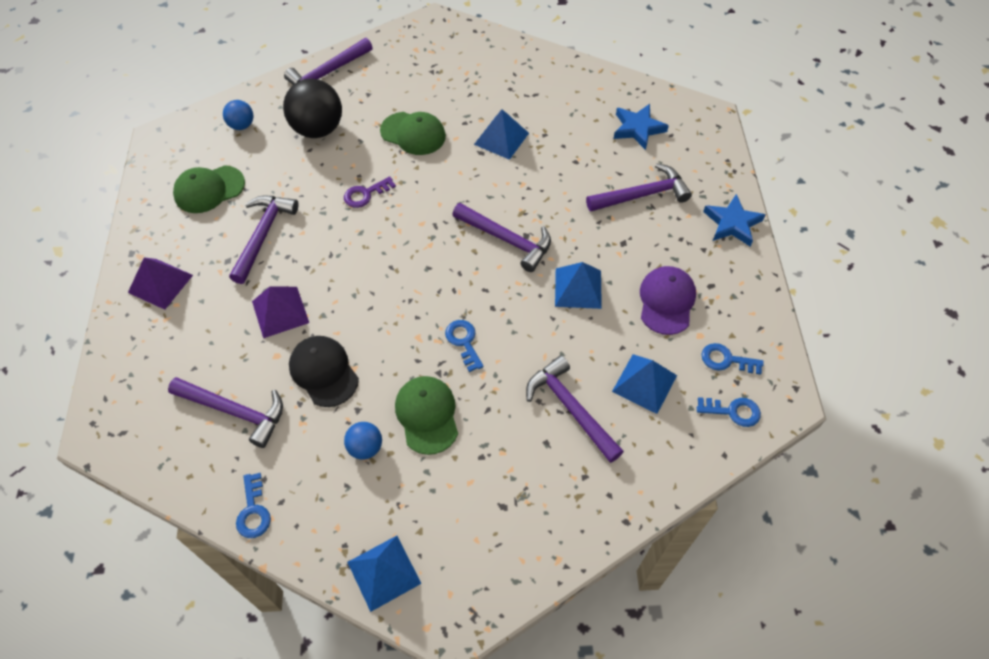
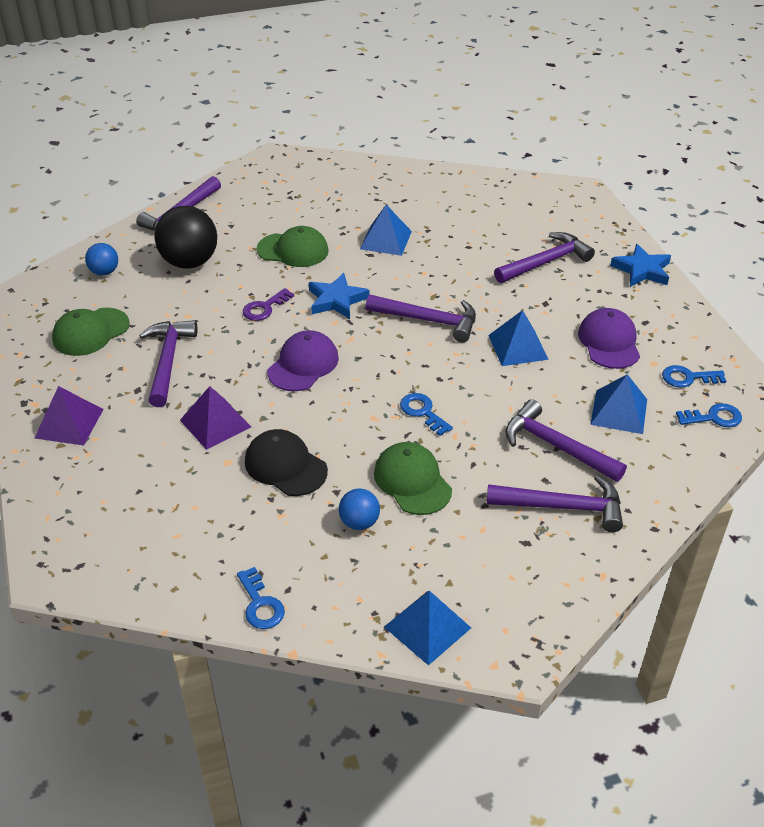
camera: 15 degrees left, 15 degrees down
(234, 411) = (201, 520): purple hammer -> purple hammer (562, 507)
(377, 265) = (303, 365): none -> purple cap
(638, 129) = (517, 211): blue star -> blue star (337, 300)

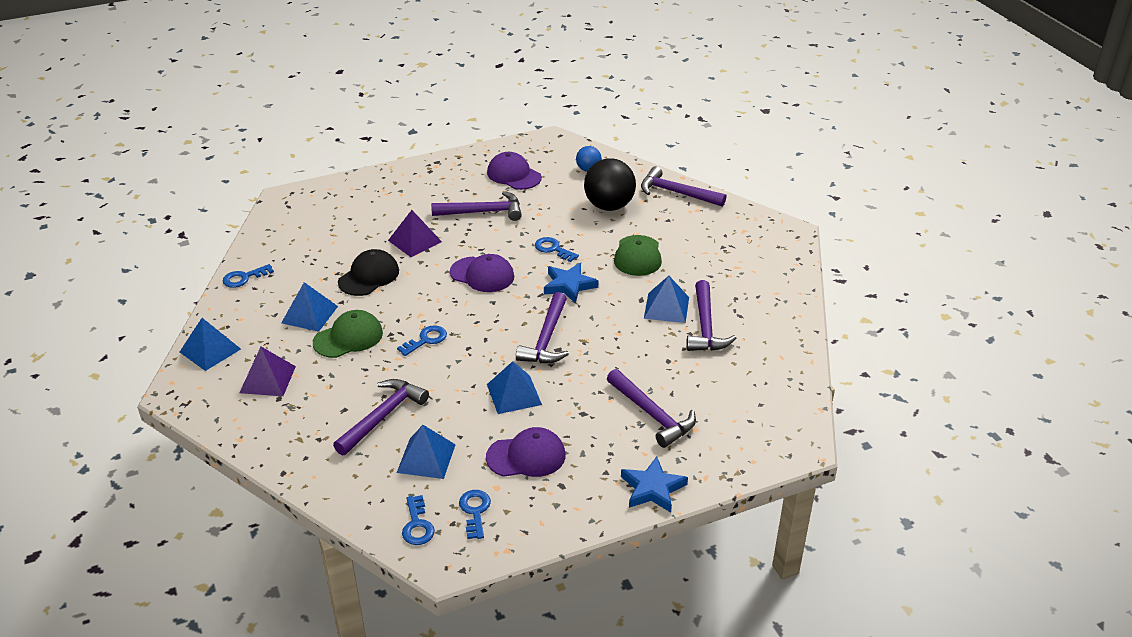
camera: 85 degrees right, 5 degrees down
(69, 423) = (416, 182): purple pyramid -> purple pyramid (268, 379)
(91, 332) = (514, 175): green cap -> purple cap
(264, 308) = (553, 249): purple key -> blue key
(359, 522) = (309, 314): blue ball -> blue pyramid
(562, 507) = (313, 418): purple hammer -> purple hammer (705, 326)

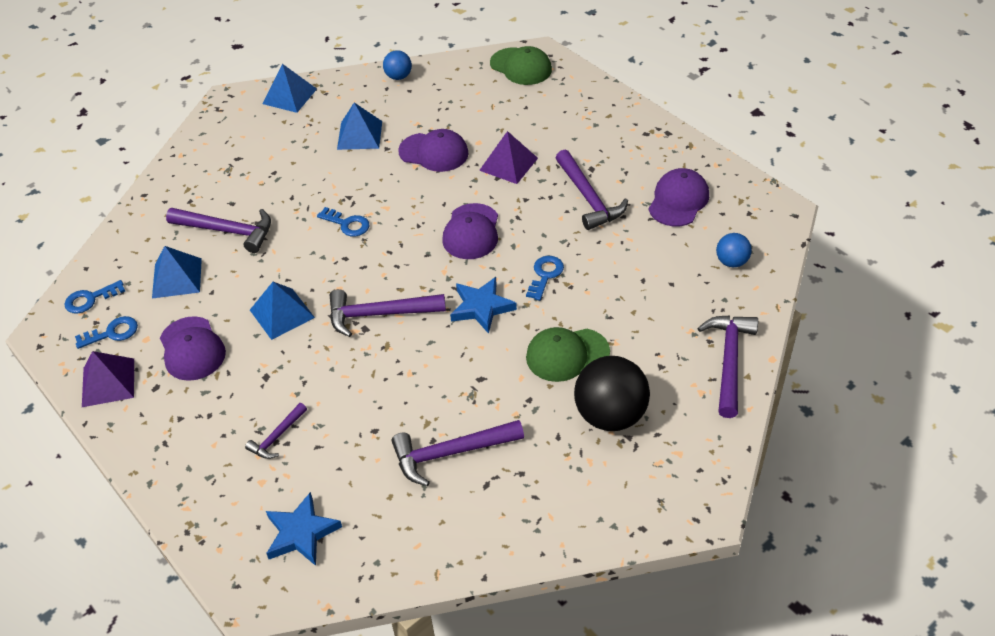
camera: 75 degrees right, 10 degrees up
(244, 278) = (398, 76): blue key -> blue ball
(268, 379) = (260, 143): purple pyramid -> purple pyramid (108, 382)
(348, 338) = (333, 171): green cap -> green cap (521, 67)
(369, 276) = (434, 152): black cap -> purple cap
(609, 206) = (660, 302): black ball -> black ball (610, 415)
(652, 414) = (277, 436): purple hammer -> purple hammer, size x0.56
(652, 489) = (161, 464): blue star -> blue star (301, 533)
(666, 307) = (474, 406): blue pyramid -> none

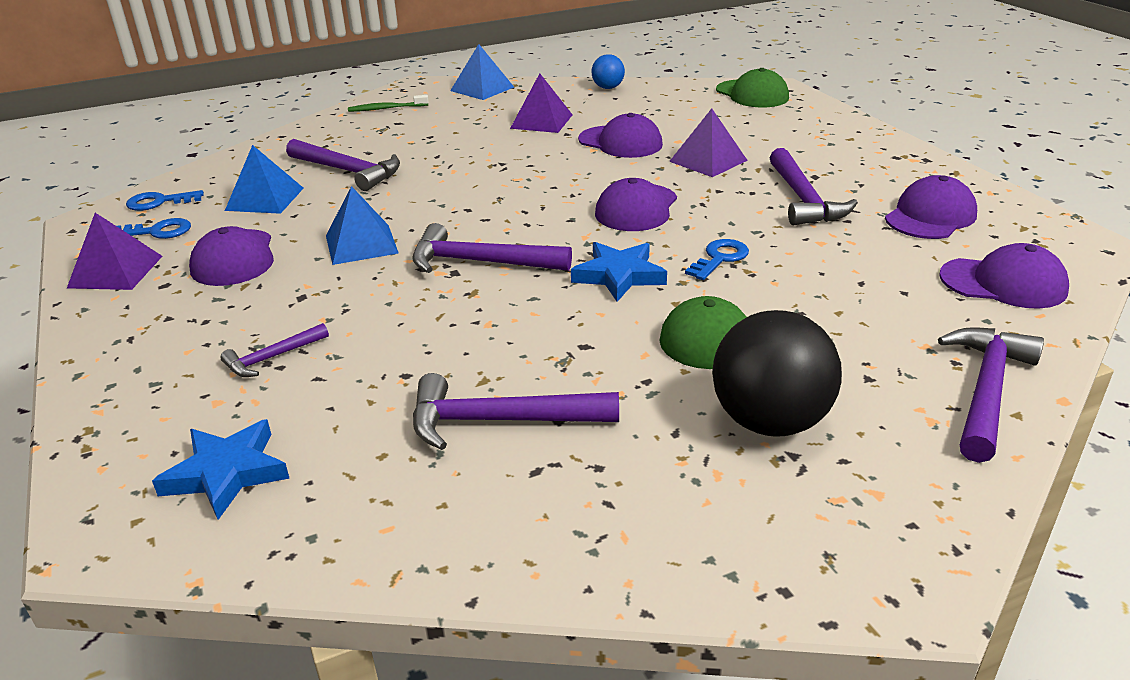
camera: 15 degrees right, 15 degrees down
(217, 140) = (386, 108): none -> green toothbrush
(347, 224) = (487, 183): blue key -> none
(360, 135) = (541, 121): blue pyramid -> purple pyramid
(731, 262) = (1003, 283): blue ball -> purple cap

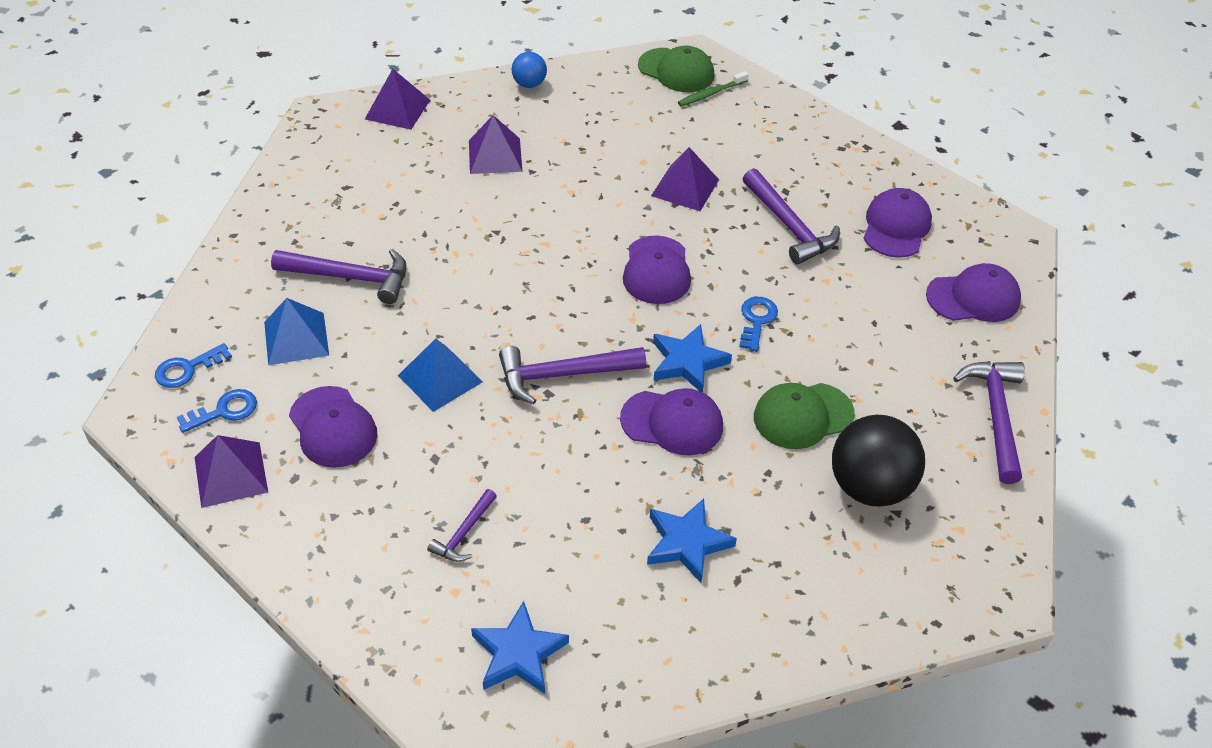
camera: 25 degrees left, 15 degrees up
(386, 108) = (316, 165): green toothbrush -> green toothbrush (711, 94)
(482, 89) = (397, 109): blue pyramid -> purple pyramid
(501, 421) = (687, 543): purple hammer -> blue star
(620, 142) = (591, 175): purple cap -> purple cap (672, 422)

